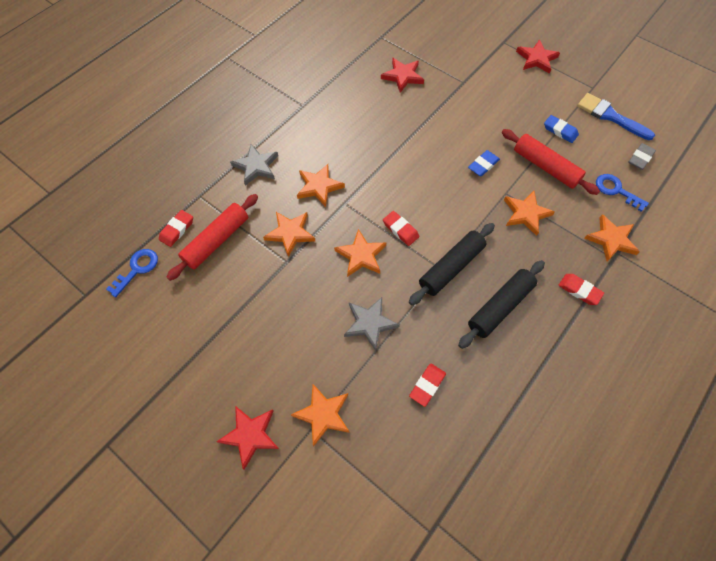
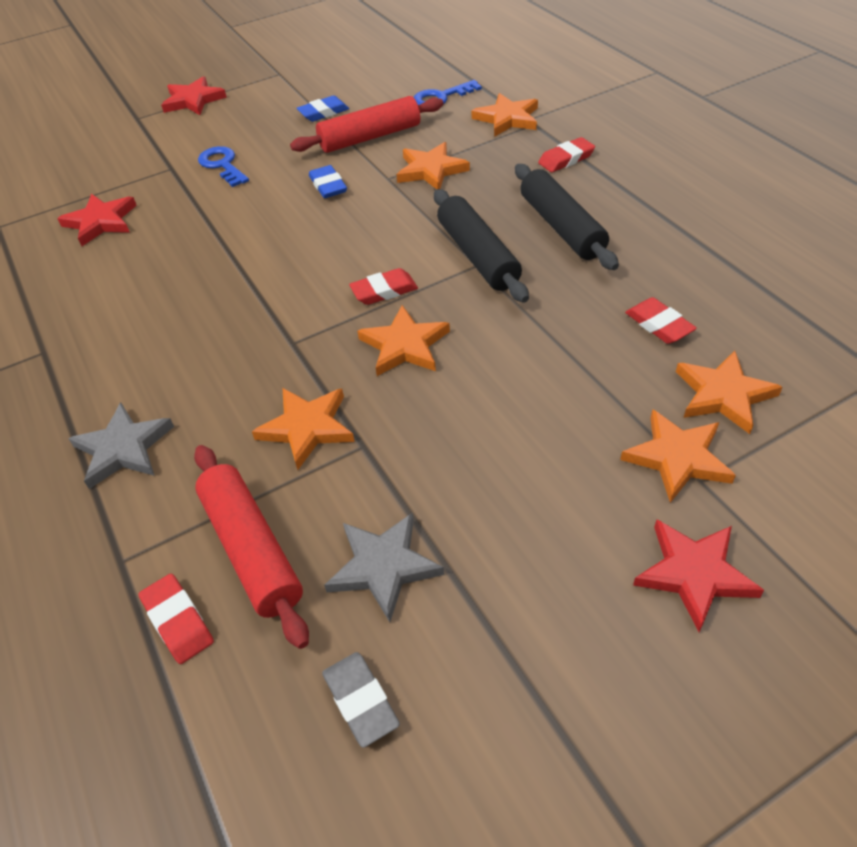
camera: 65 degrees left, 15 degrees down
(137, 269) = (230, 727): blue key -> blue key (222, 165)
(319, 186) = (236, 368): orange star -> orange star (723, 395)
(369, 323) = (533, 363): grey star -> grey star (383, 567)
(610, 116) = (332, 73): blue brush -> none
(640, 158) = (407, 70): grey eraser -> grey eraser (360, 701)

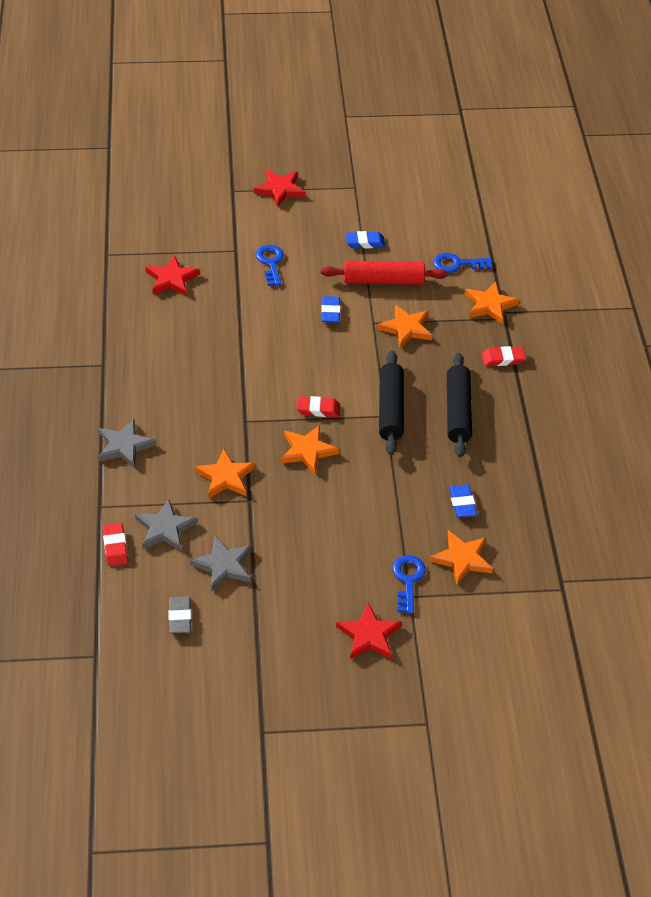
camera: 20 degrees right, 0 degrees up
(252, 549) = (165, 529): red rolling pin -> grey star
(659, 325) = (462, 503): red eraser -> blue eraser
(677, 458) = (408, 580): orange star -> blue key

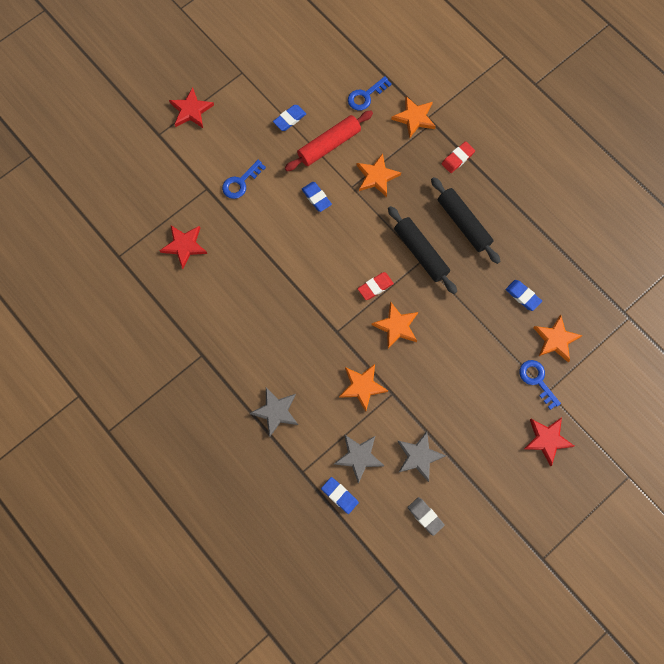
camera: 35 degrees left, 25 degrees up
(115, 547) = (339, 495): red eraser -> blue eraser
(270, 263) = (240, 182): blue key -> blue key turned 90 degrees counterclockwise

